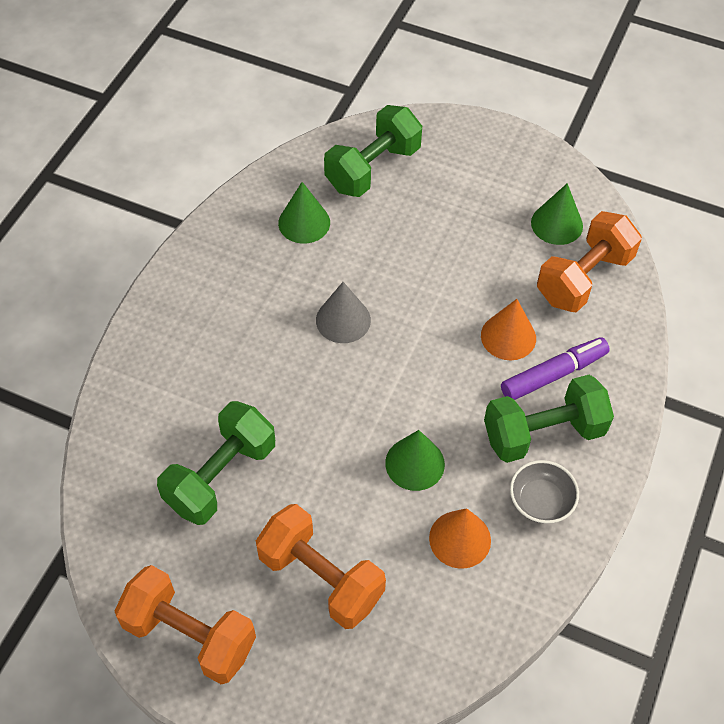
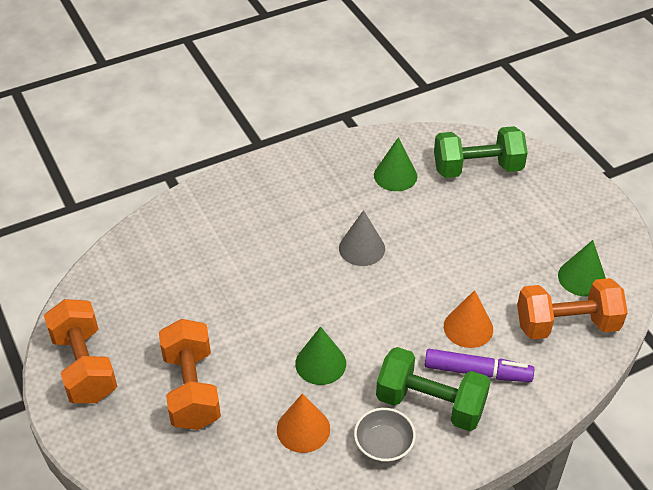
camera: 40 degrees right, 10 degrees down
(221, 476) = (192, 290): green dumbbell -> none

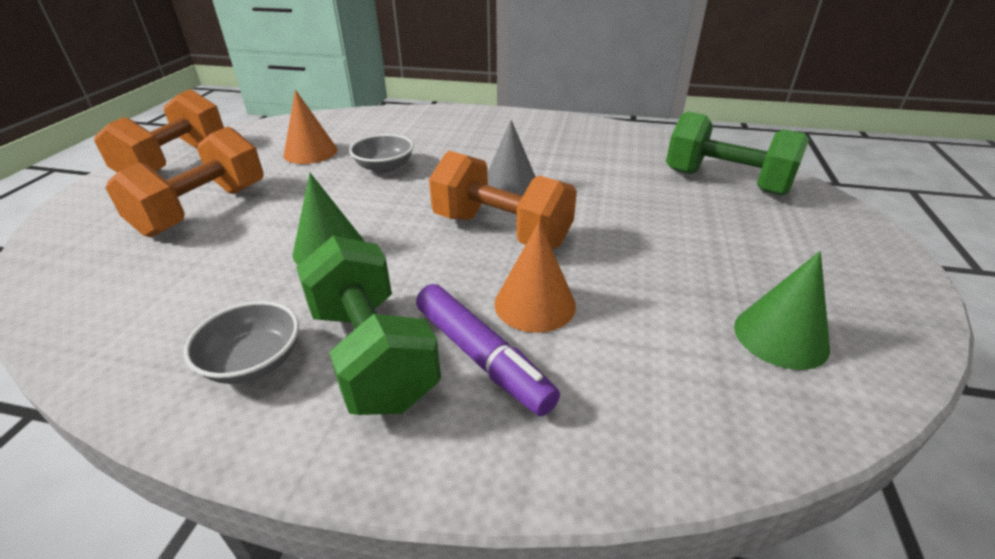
camera: 40 degrees right, 10 degrees down
(255, 277) = (384, 167): none -> grey bowl
(303, 429) = (216, 292): orange cone -> orange cone (310, 152)
(395, 175) = (619, 157): green cone -> none
(566, 325) = (693, 379): orange dumbbell -> orange dumbbell (501, 231)

